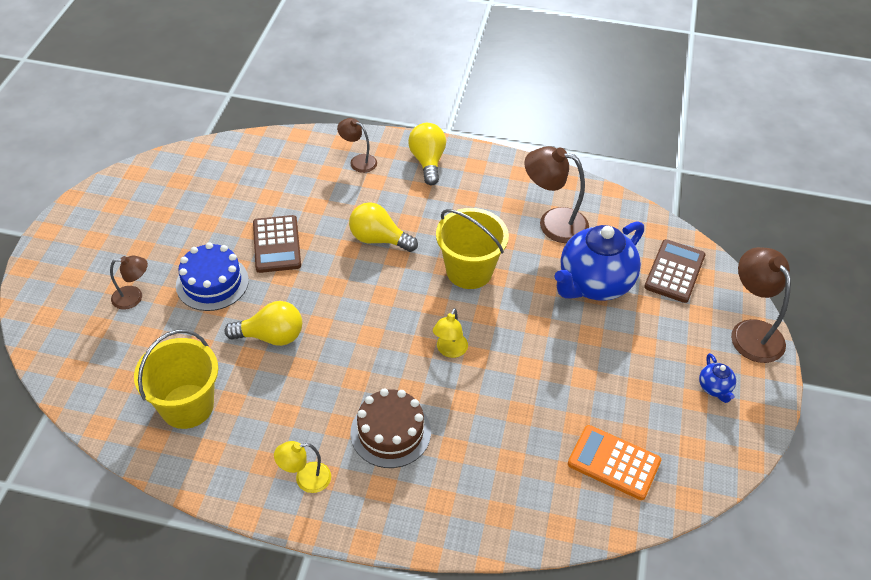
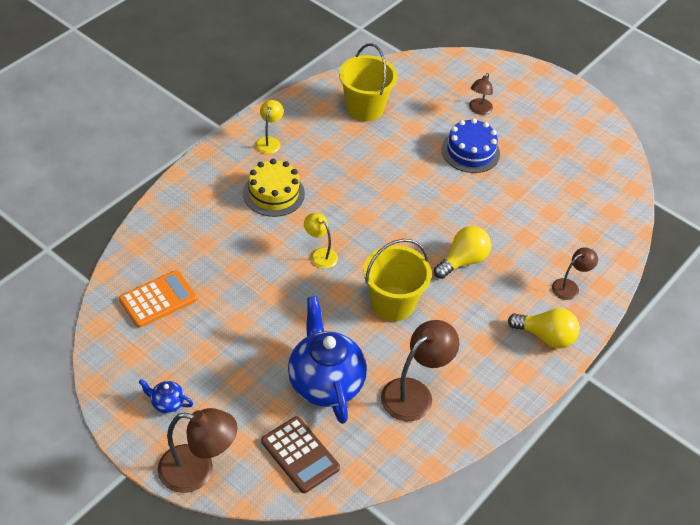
camera: 115 degrees right, 0 degrees up
(271, 336) = (398, 165): yellow light bulb -> none
(277, 244) = (491, 198): brown calculator -> none
(390, 432) = (273, 193): brown cake -> yellow cake

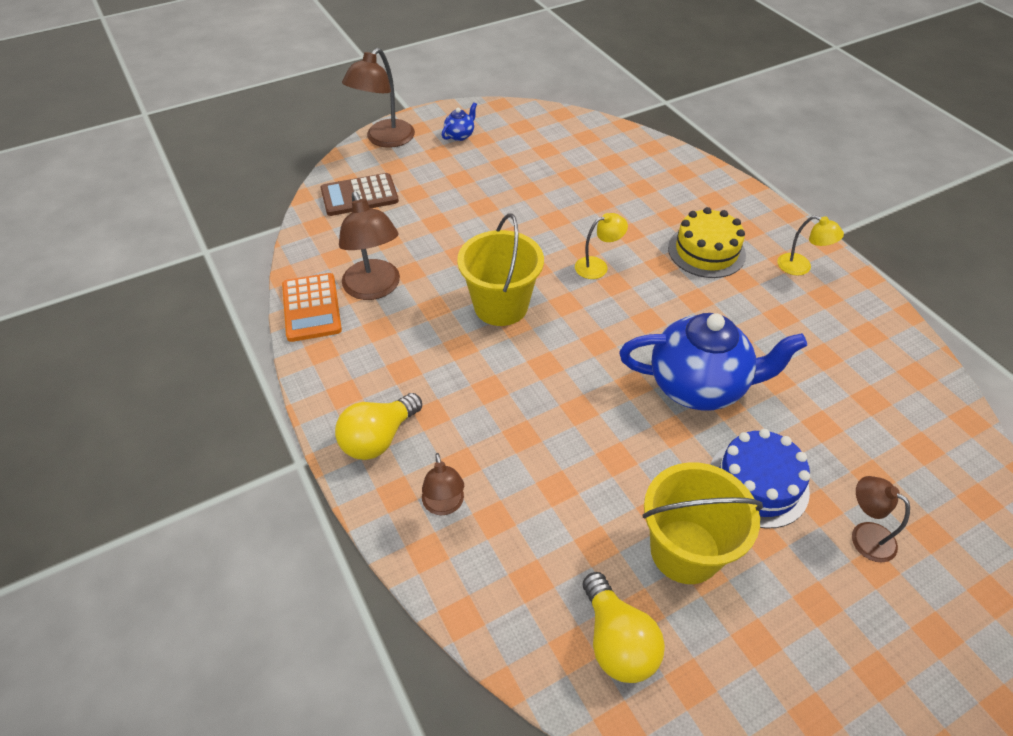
camera: 115 degrees right, 0 degrees up
(158, 299) = (578, 148): orange calculator -> orange calculator (312, 308)
(325, 383) = (426, 229): blue teapot -> blue teapot (698, 386)
(364, 108) = (868, 380): yellow bucket -> yellow bucket (685, 551)
(462, 261) = (539, 394): yellow light bulb -> yellow light bulb (617, 641)

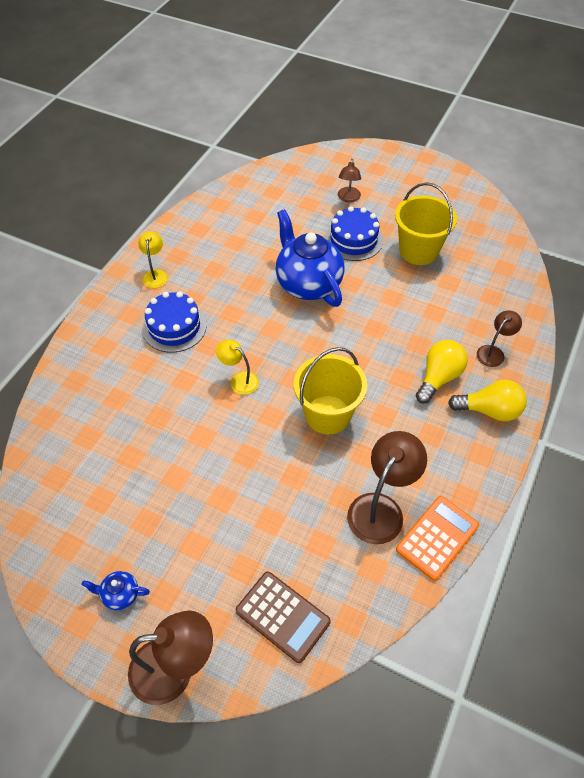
camera: 125 degrees left, 5 degrees up
(617, 641) = (485, 255): yellow light bulb -> yellow light bulb (438, 378)
(706, 251) = (174, 327): yellow cake -> blue cake

